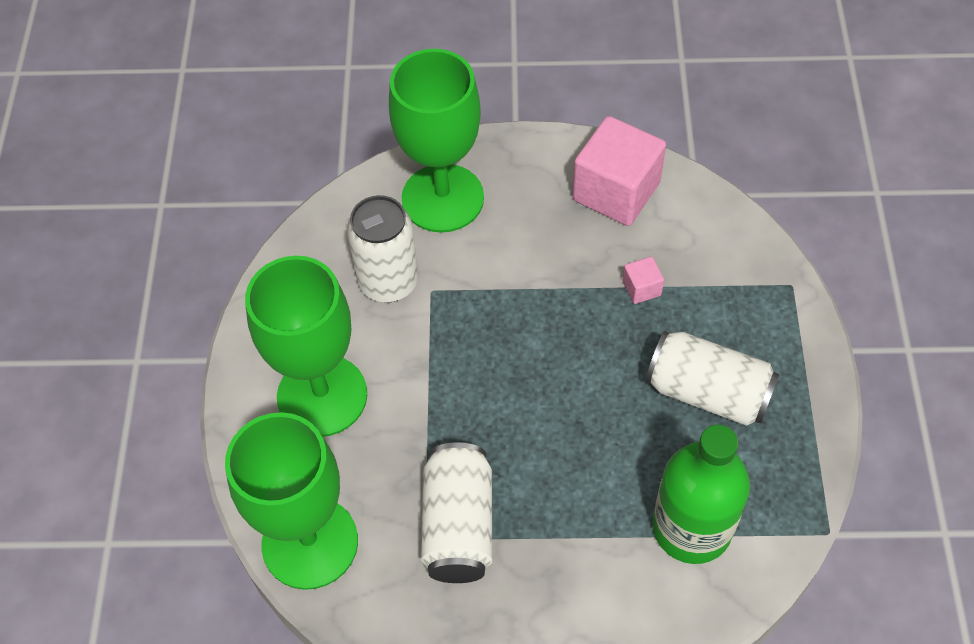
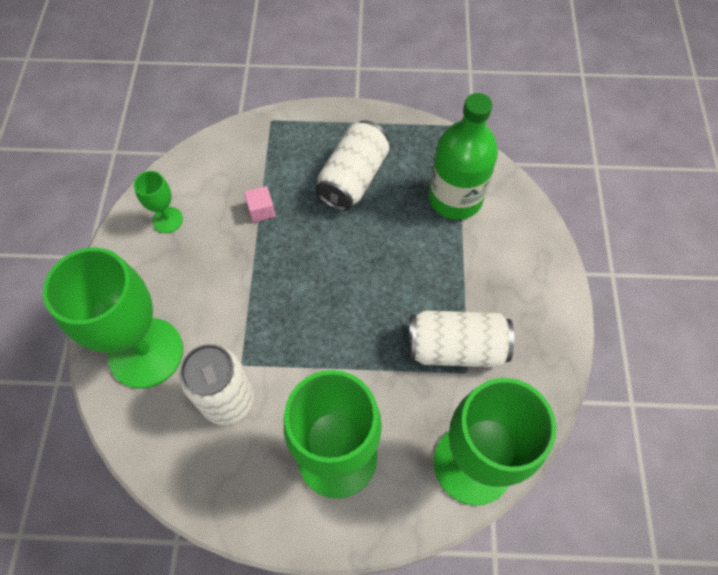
camera: 90 degrees left, 5 degrees up
(616, 191) = (167, 220): pink cube -> green goblet

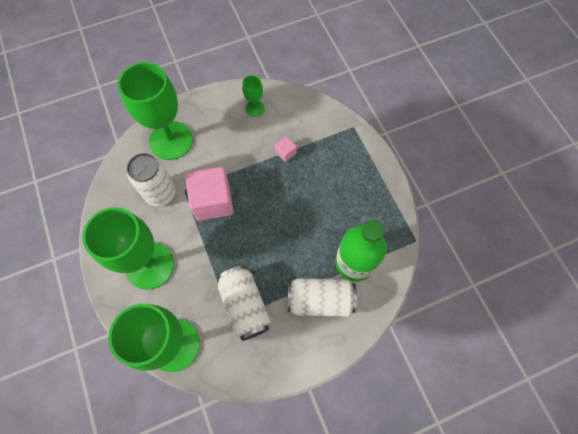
camera: 65 degrees right, 5 degrees up
(282, 331) = (213, 201): none -> pink cube
(353, 178) = (336, 193): white can -> white can (320, 300)

